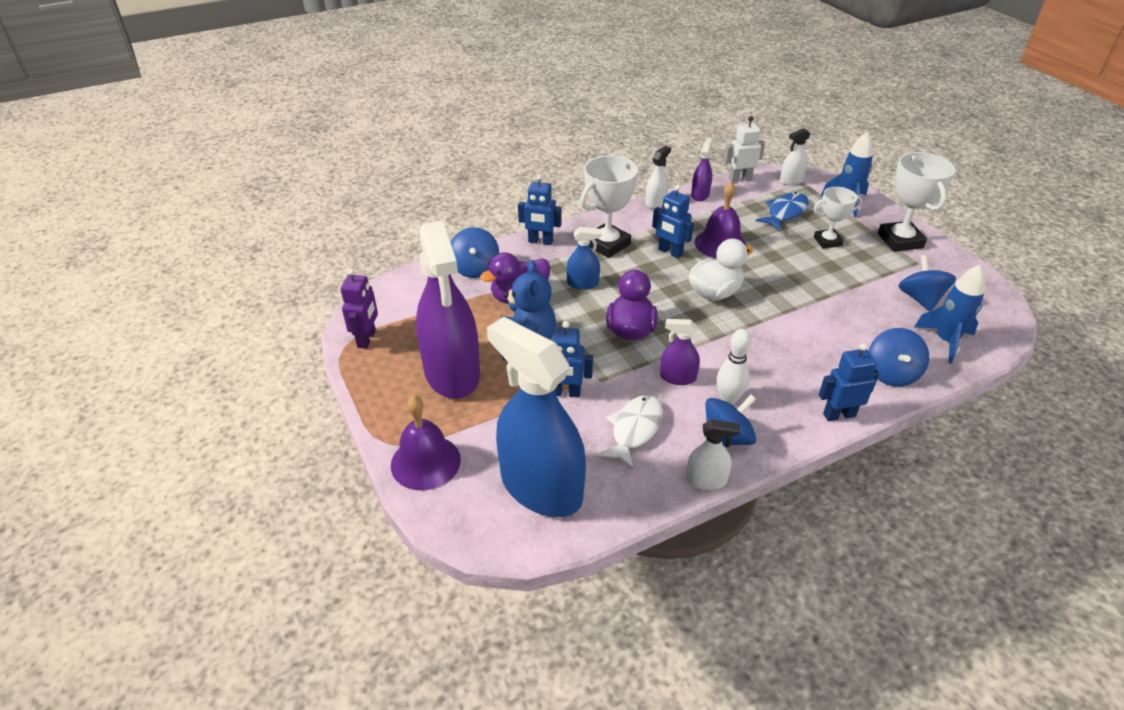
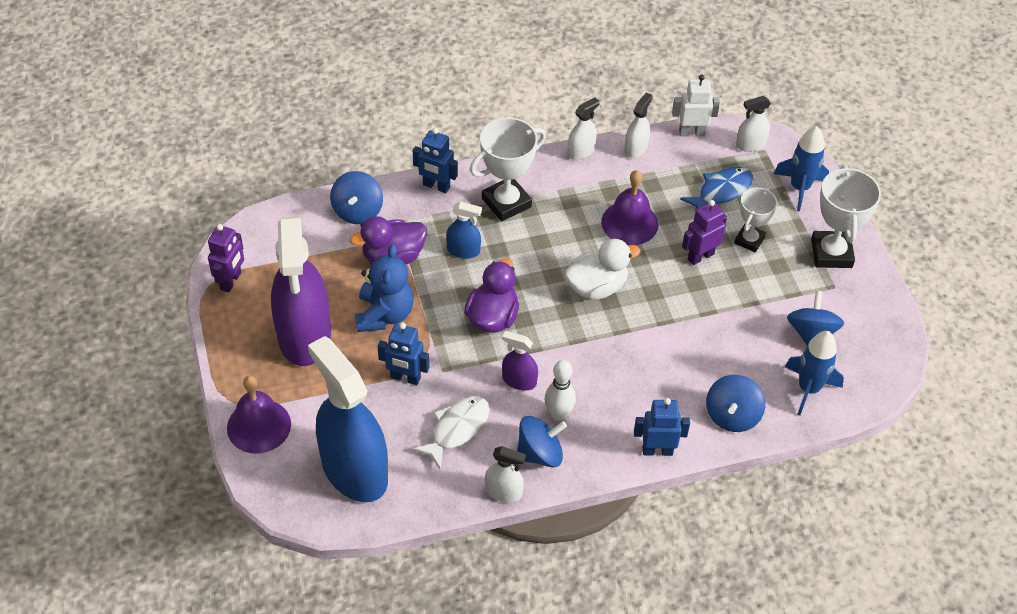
camera: 10 degrees right, 10 degrees up
(670, 252) = (570, 225): blue robot -> none
(700, 194) = (635, 148): purple spray bottle -> white spray bottle
(793, 258) = (700, 256): none -> purple robot
(827, 241) = (749, 240): white trophy -> white trophy turned 60 degrees counterclockwise

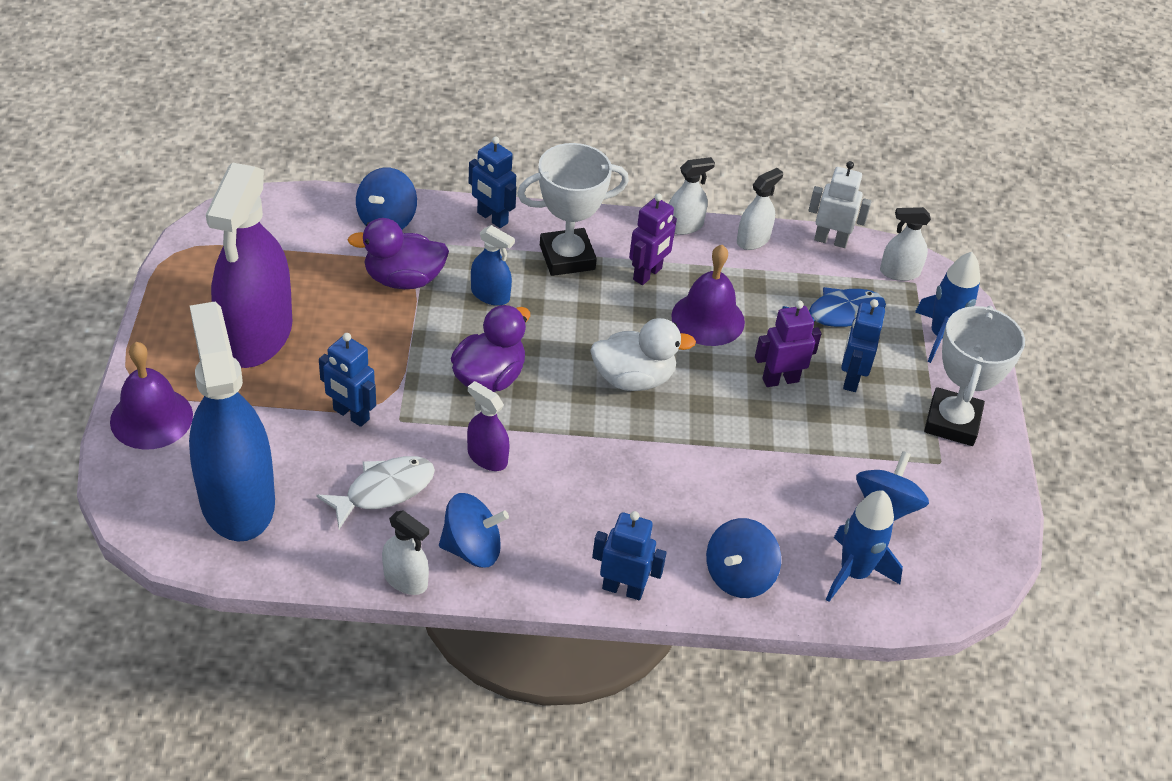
camera: 15 degrees right, 5 degrees down
(231, 281) = (203, 254): purple robot -> purple robot (647, 274)
(384, 314) = (361, 338): blue teddy bear -> none
(558, 414) = (517, 509): white bowling pin -> none
(749, 240) = (851, 378): white trophy -> blue robot

